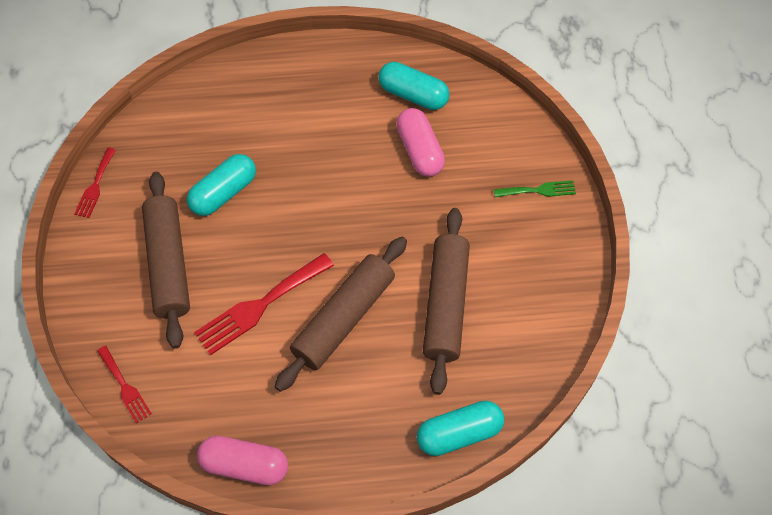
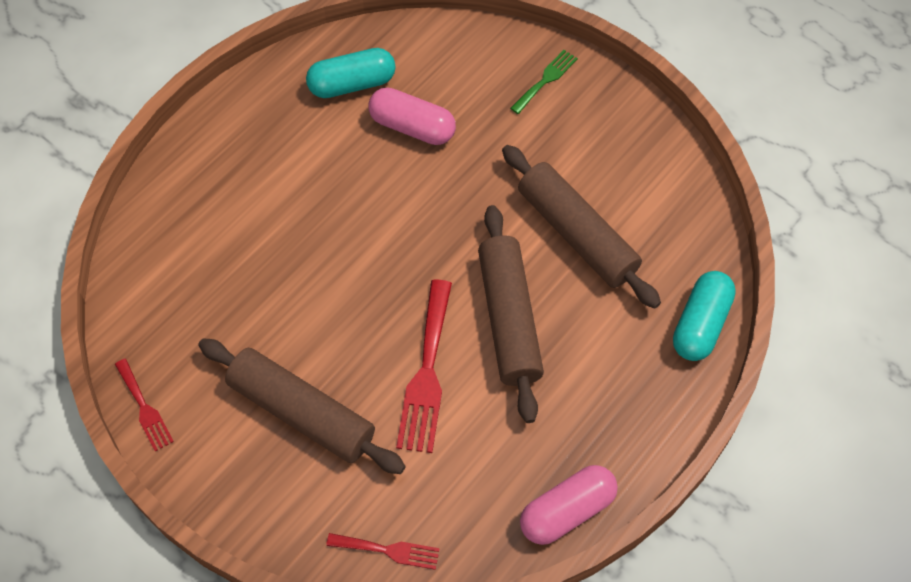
camera: 45 degrees left, 0 degrees up
(224, 193) = (279, 308): turquoise capsule -> none

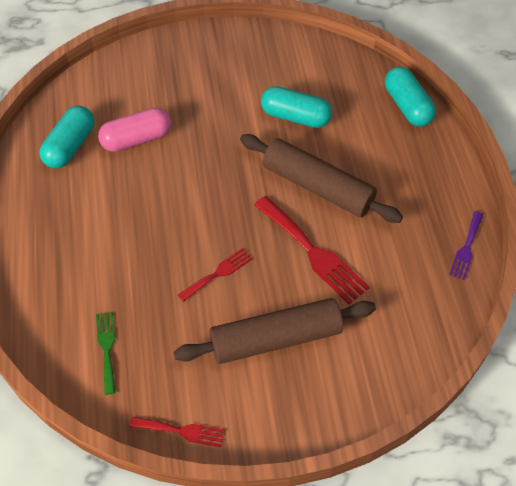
camera: 50 degrees left, 5 degrees down
(388, 550) = (414, 357): red fork -> red fork (218, 273)
(546, 80) = (179, 57): green fork -> green fork (107, 348)
(567, 511) = (466, 248): pink capsule -> purple fork
(577, 234) = (295, 117): brown rolling pin -> turquoise capsule

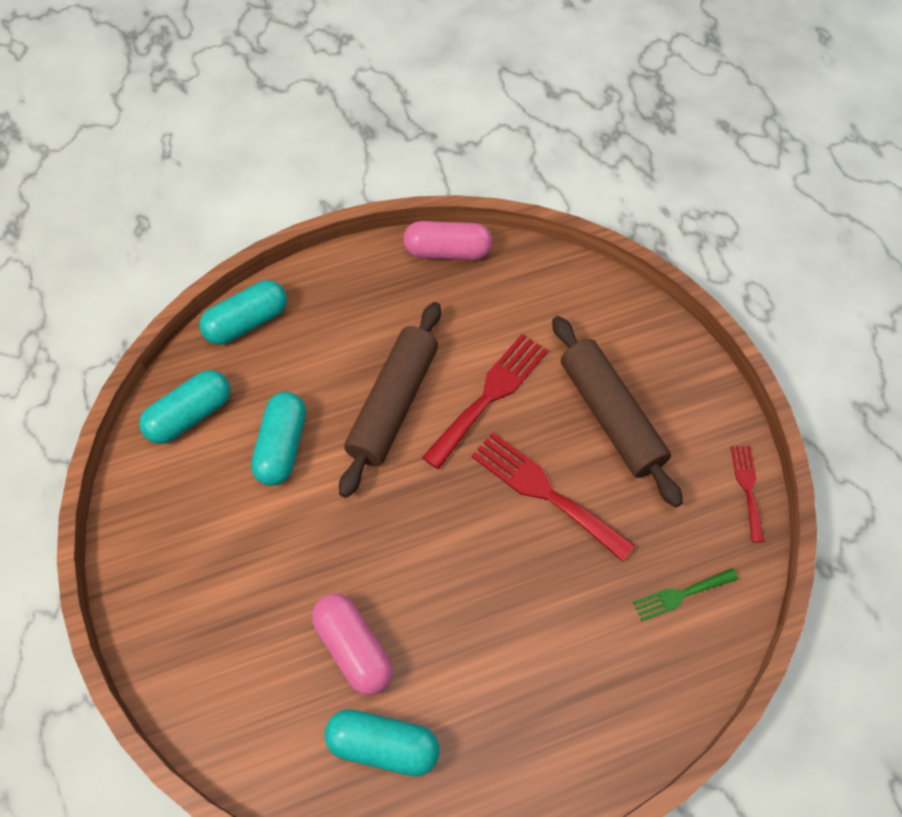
camera: 100 degrees left, 5 degrees up
(218, 273) = (545, 492): red fork -> red fork, size x1.77
(331, 69) = (190, 415): none -> turquoise capsule
(466, 248) = (447, 251): purple fork -> pink capsule

